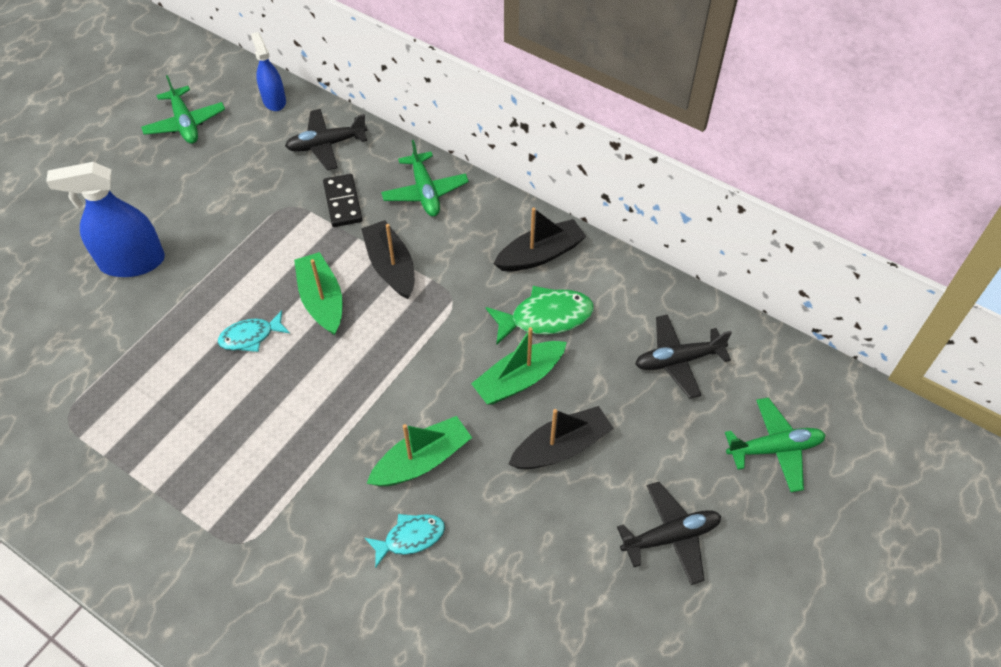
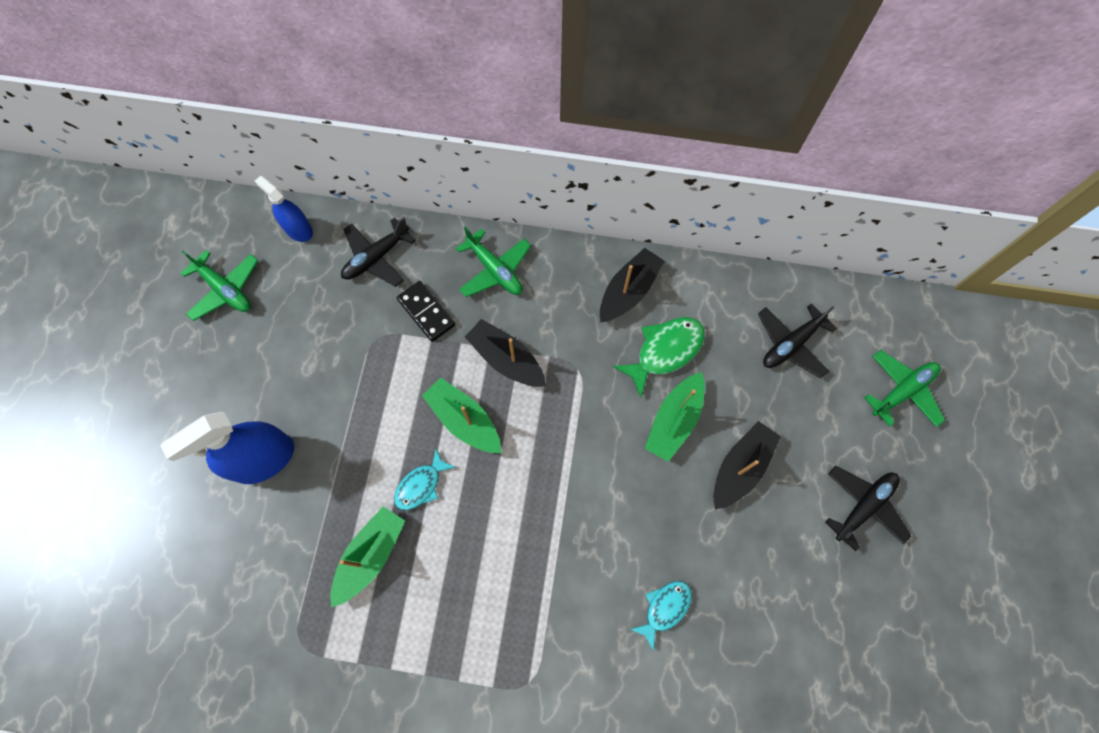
camera: 25 degrees left, 15 degrees up
(422, 460) = (635, 534): green boat -> green boat (370, 556)

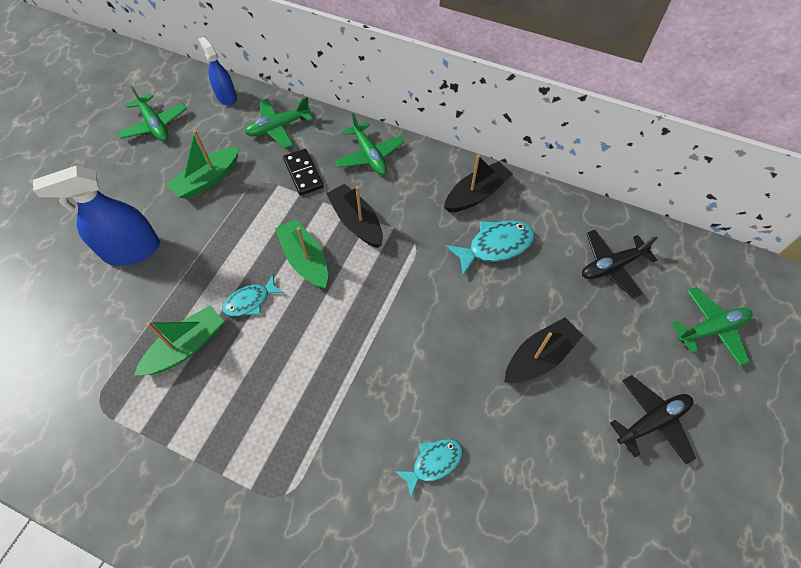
camera: 15 degrees right, 10 degrees down
(376, 257) = (278, 127): black plane -> green plane
(665, 351) = (495, 246): green fish -> turquoise fish
(674, 420) = (488, 303): green boat -> green boat (208, 179)

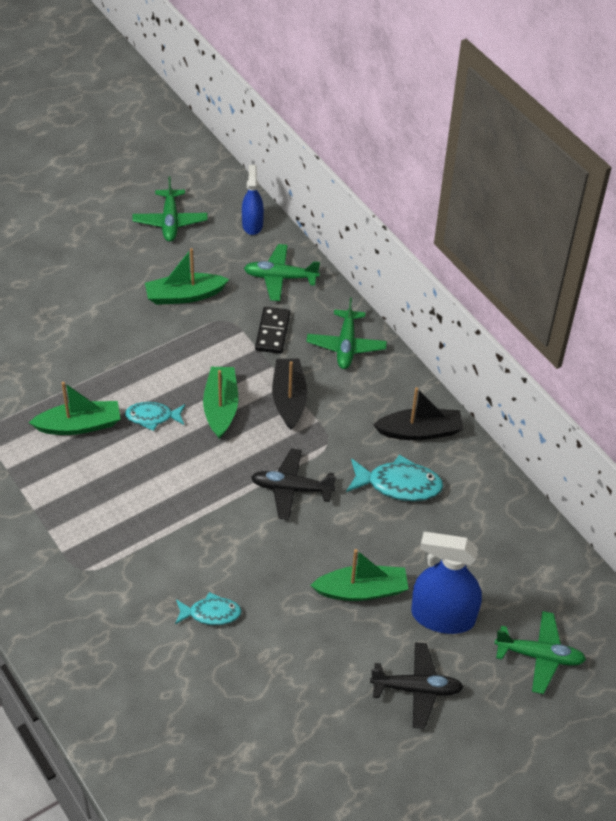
camera: 30 degrees right, 10 degrees down
(132, 250) = (83, 325): blue spray bottle -> blue spray bottle (443, 616)
(539, 357) = (362, 590): black boat -> green boat
(612, 266) = (494, 558): black plane -> black plane (291, 489)

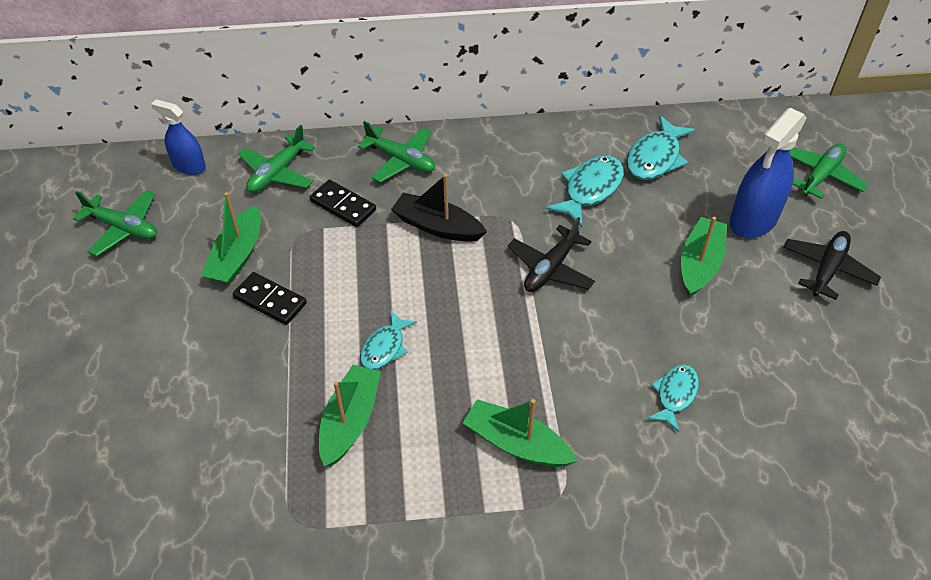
camera: 60 degrees left, 0 degrees up
(155, 333) = (270, 301): none -> black domino
(221, 407) = (411, 284): green boat -> green boat (516, 443)
(420, 431) = (537, 152): black boat -> none
(473, 519) = (655, 158): none -> turquoise fish

